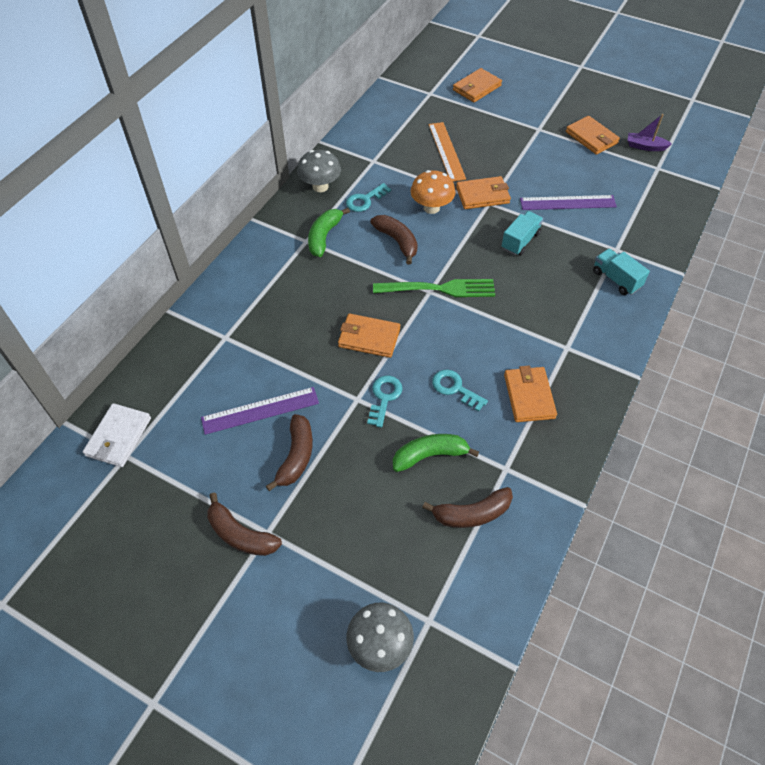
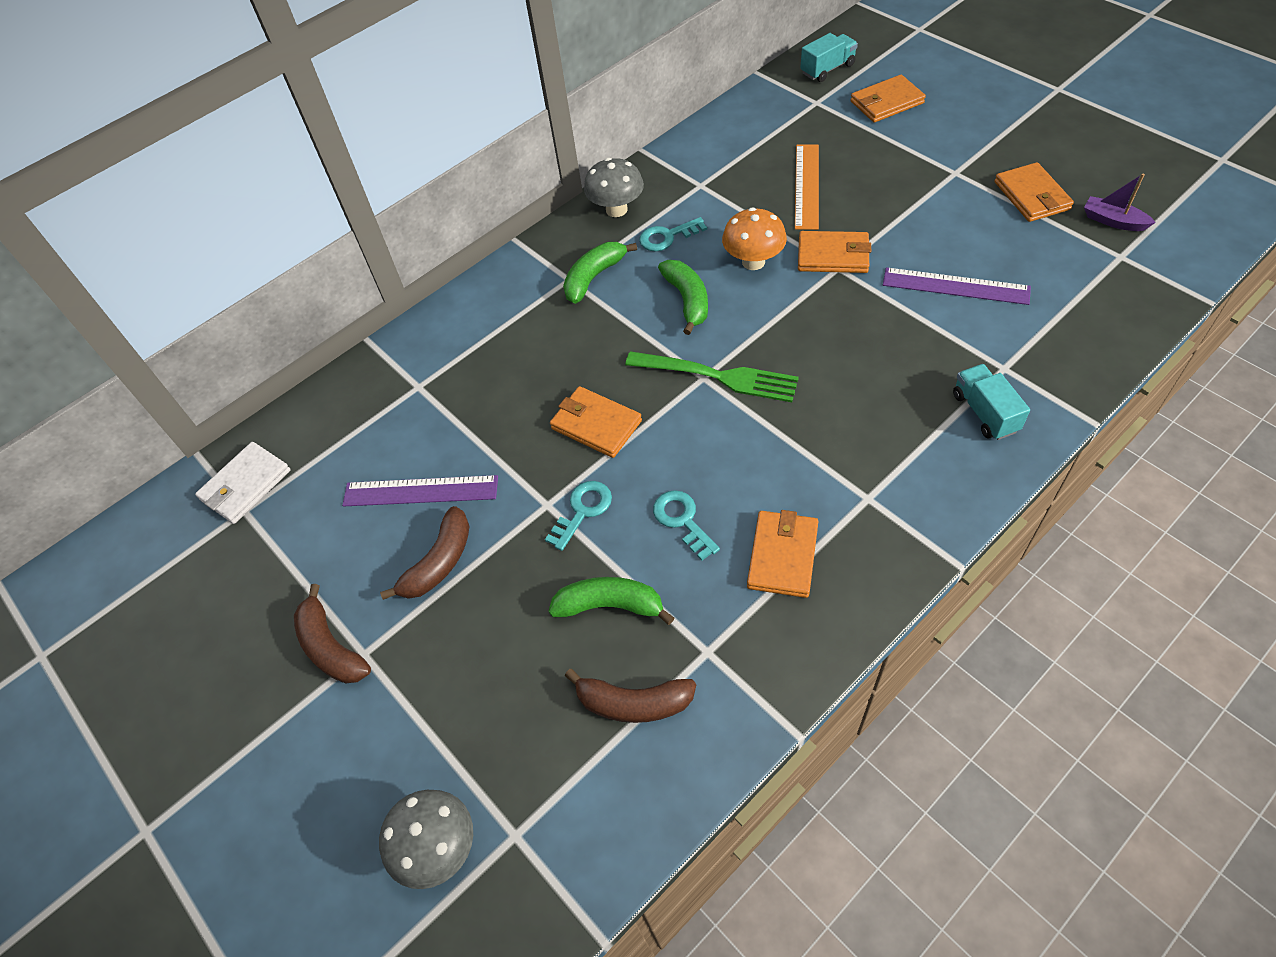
camera: 25 degrees right, 0 degrees up
(397, 241) = (687, 300): brown banana -> green banana
(520, 241) = (861, 330): turquoise truck -> turquoise truck (827, 69)

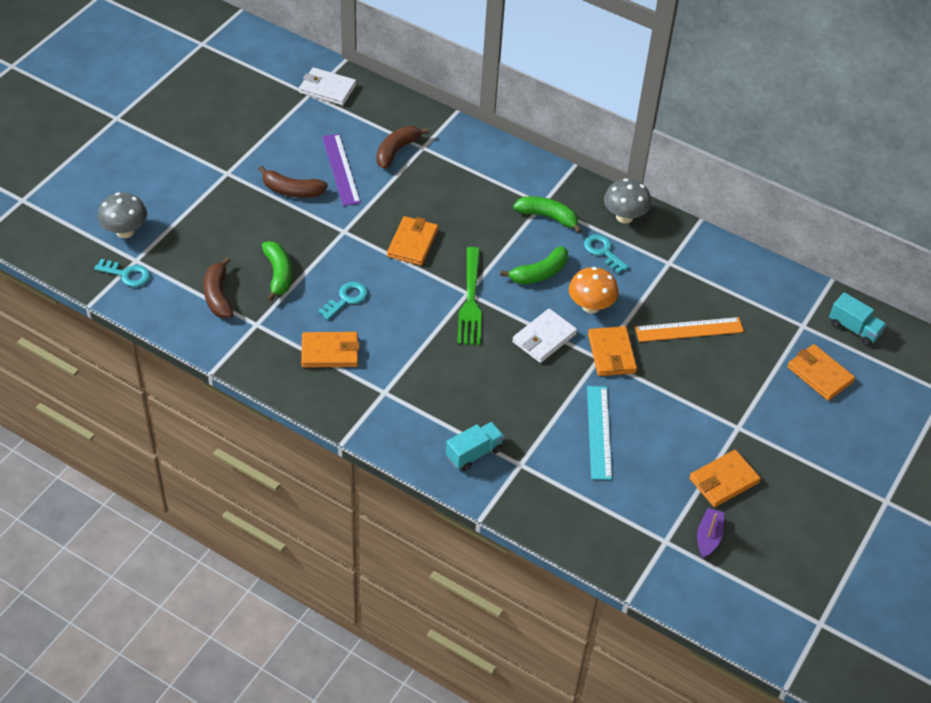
camera: 65 degrees right, 5 degrees down
(331, 647) = (228, 158): brown banana -> brown banana (396, 151)
(582, 510) = (343, 249): turquoise key -> turquoise key (127, 274)
(797, 313) = (544, 338): none -> white wallet
(955, 286) = (599, 432): purple ruler -> turquoise ruler

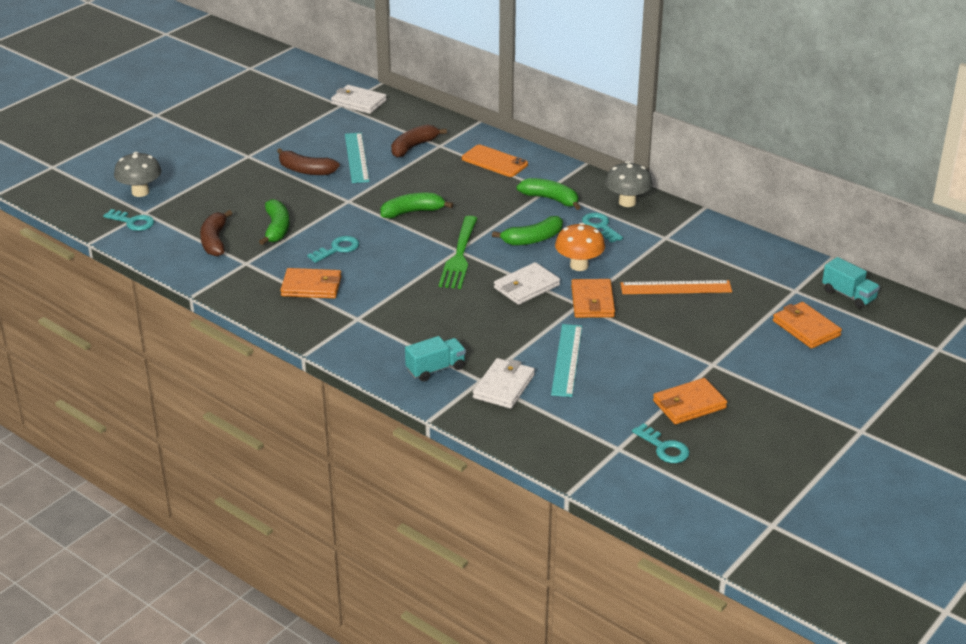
camera: 10 degrees right, 15 degrees down
(341, 169) = (356, 157): purple ruler -> turquoise ruler
(412, 243) = (412, 212): orange wallet -> green banana
(483, 167) = (494, 161): none -> orange phone
(544, 471) = (504, 386): none -> white wallet
(708, 537) = (664, 448): purple boat -> turquoise key

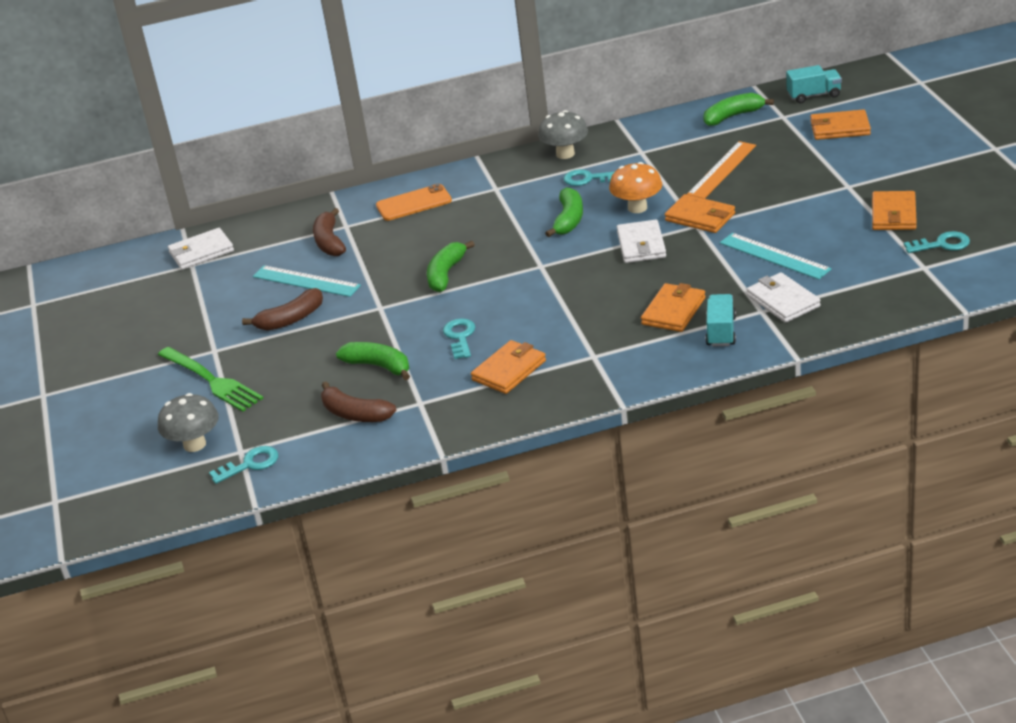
camera: 50 degrees left, 0 degrees up
(446, 335) = (673, 311): none -> orange wallet
(459, 255) = (551, 267): green fork -> green fork (211, 381)
(550, 199) = (514, 191): green banana -> green banana (733, 116)

